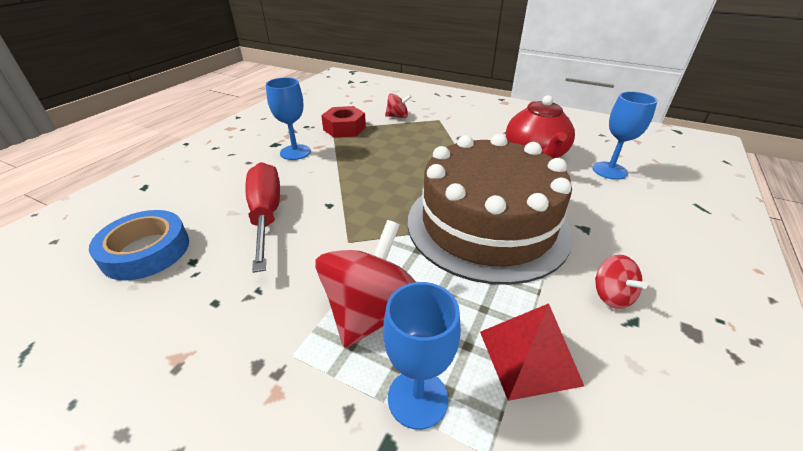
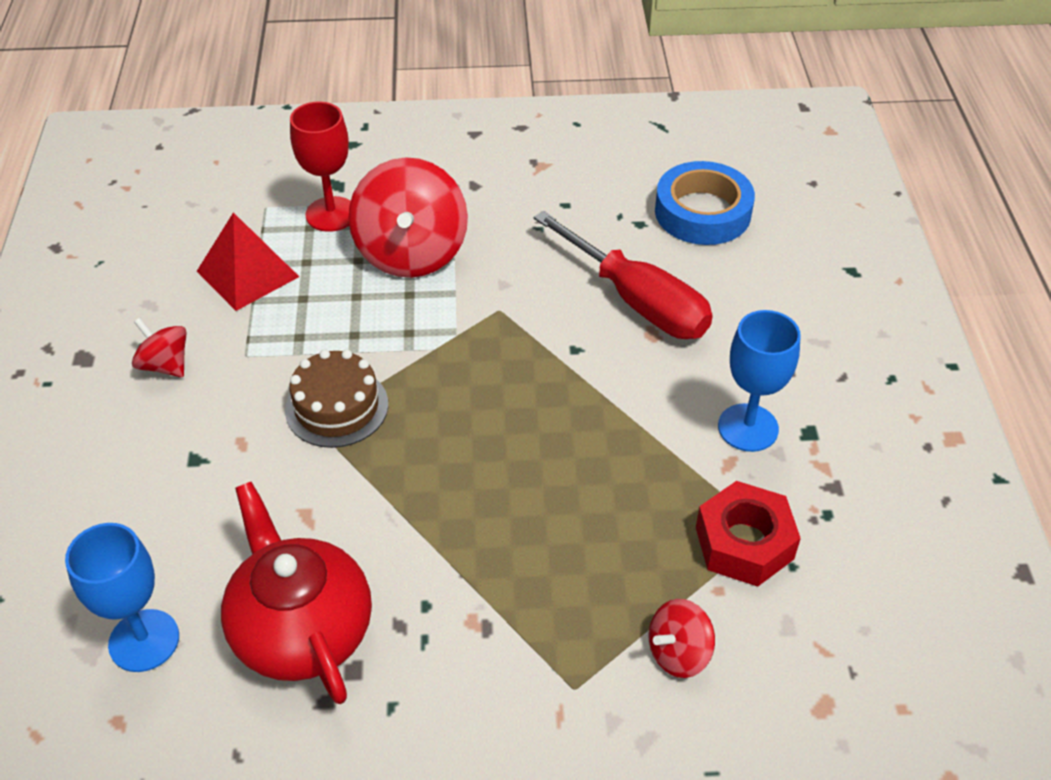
camera: 150 degrees right, 10 degrees up
(417, 398) = (331, 214): blue goblet -> red goblet
(487, 224) = (336, 407): brown cake -> brown cake, size x0.42

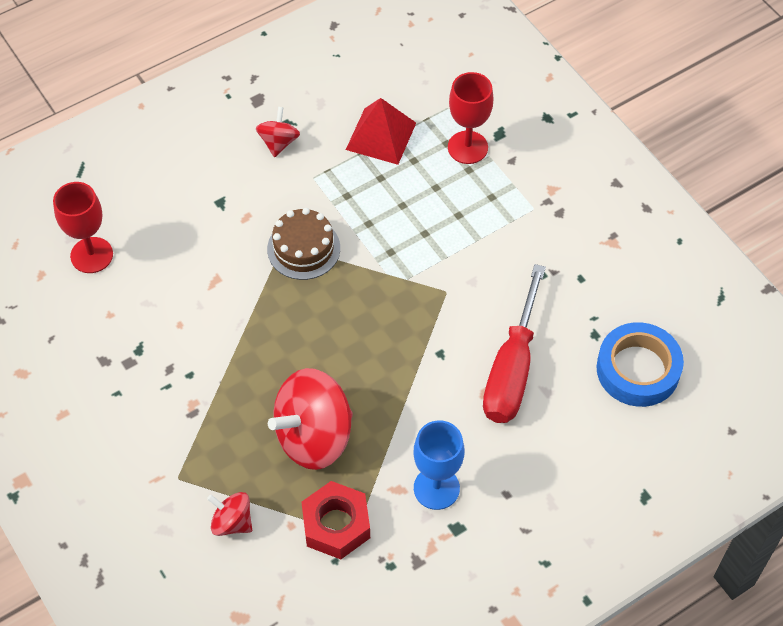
camera: 60 degrees right, 10 degrees up
(144, 640) = (91, 255): blue goblet -> red goblet
(301, 629) = (139, 323): red teapot -> none
(411, 253) = (464, 213): red spinning top -> red spinning top (314, 436)

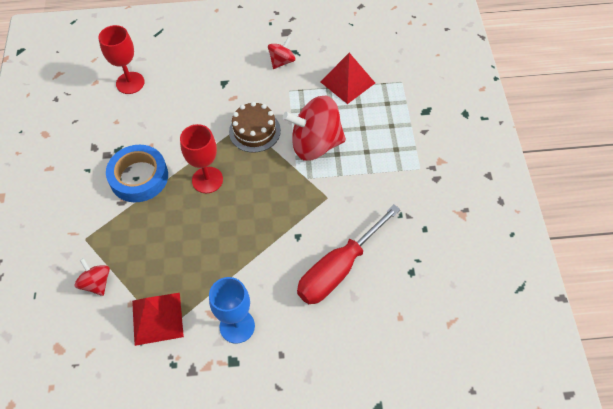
camera: 30 degrees right, 0 degrees up
(314, 436) = (182, 252): red spinning top -> red spinning top (315, 144)
(336, 525) = (157, 318): red nut -> red pyramid
(467, 147) = (399, 111): red goblet -> red goblet (207, 180)
(638, 369) = (427, 311): blue tape -> blue tape (139, 177)

